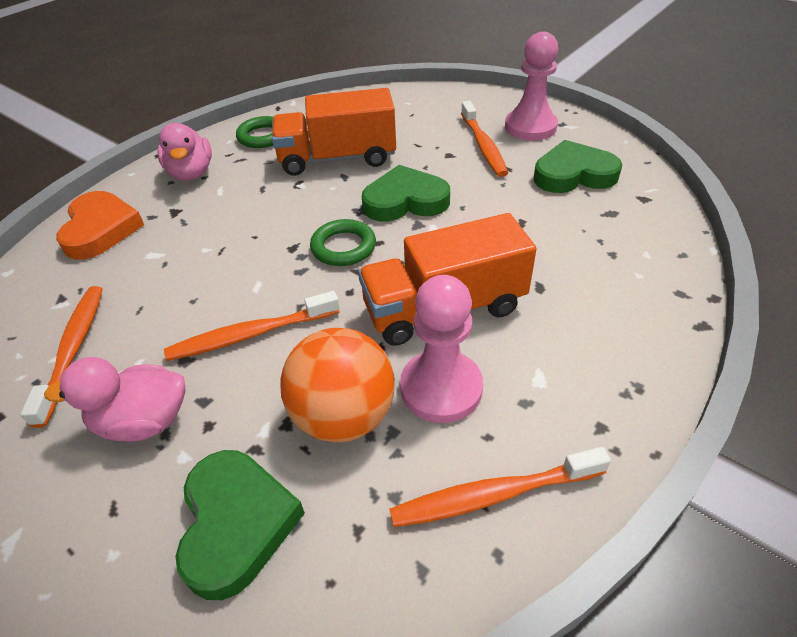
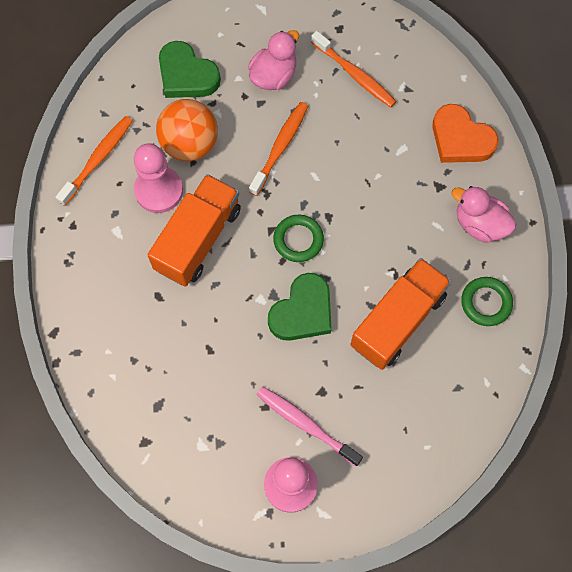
camera: 135 degrees right, 25 degrees up
(483, 146) = (306, 424): orange toothbrush -> pink toothbrush
(573, 174) = (211, 436): green heart -> none

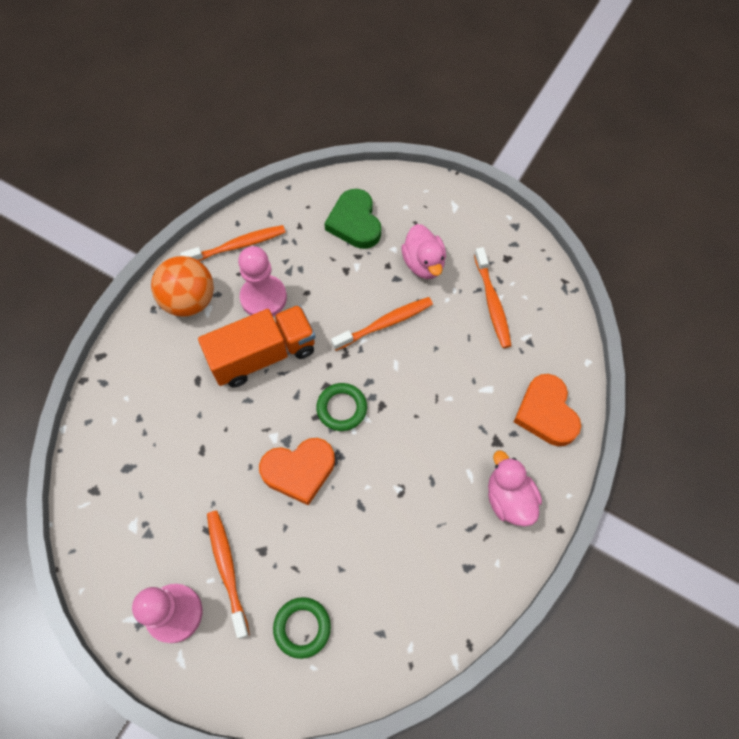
camera: 35 degrees right, 5 degrees down
(190, 144) = (315, 277): orange ball -> orange ball (189, 301)
(273, 76) = (423, 264): pink duck -> pink duck turned 90 degrees clockwise
(302, 311) = (299, 470): green heart -> orange heart
(306, 424) = (227, 569): pink toothbrush -> orange toothbrush
(397, 320) = (372, 534): orange truck -> none
(486, 303) = (463, 573): green ring -> green ring (302, 627)

